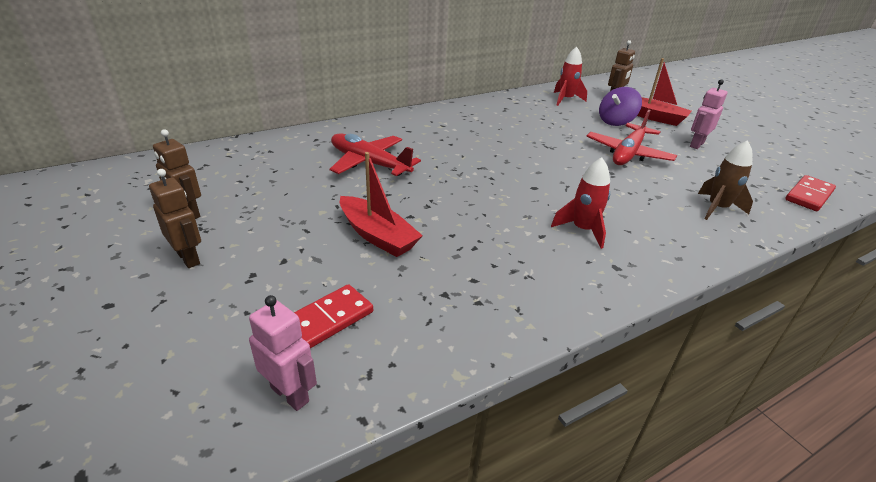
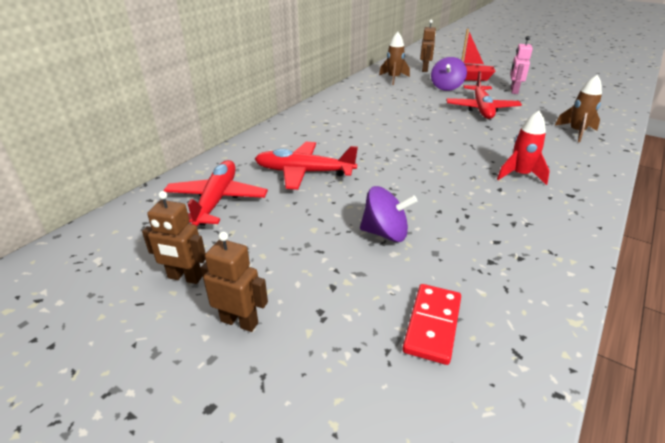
camera: 25 degrees left, 0 degrees up
(273, 164) = (216, 201): none -> red plane
(290, 394) = (482, 404): pink robot -> none
(377, 236) = (385, 233): red boat -> purple spinning top
(565, 99) = (393, 79): red rocket -> brown rocket
(808, 195) = (611, 108): red domino -> none

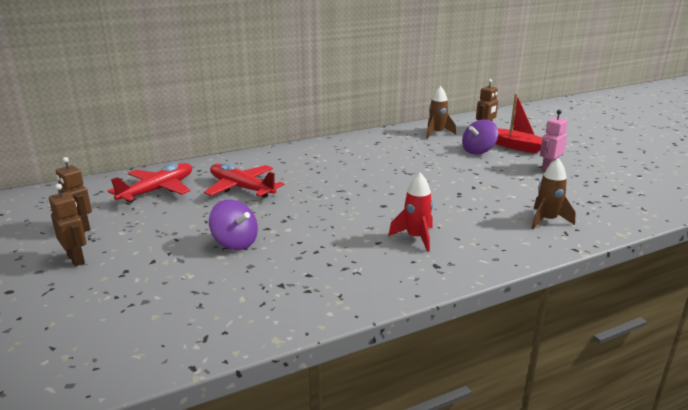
camera: 30 degrees right, 10 degrees down
(432, 325) = (178, 302): red domino -> none
(481, 109) = (480, 177): red plane -> none

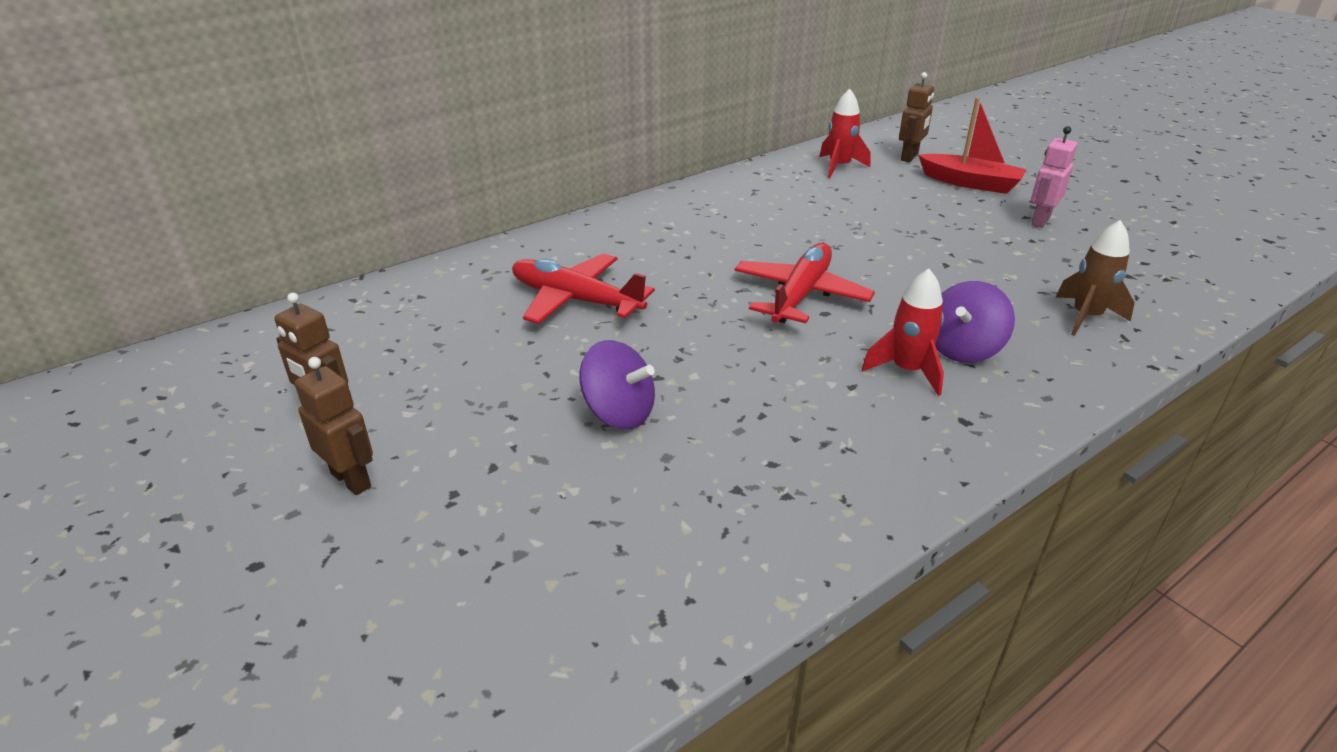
camera: 10 degrees left, 10 degrees up
(158, 190) = (431, 318): red plane -> red plane (800, 295)
(437, 133) = (839, 167): brown rocket -> red rocket
(478, 151) = (919, 196): purple spinning top -> purple spinning top (963, 349)

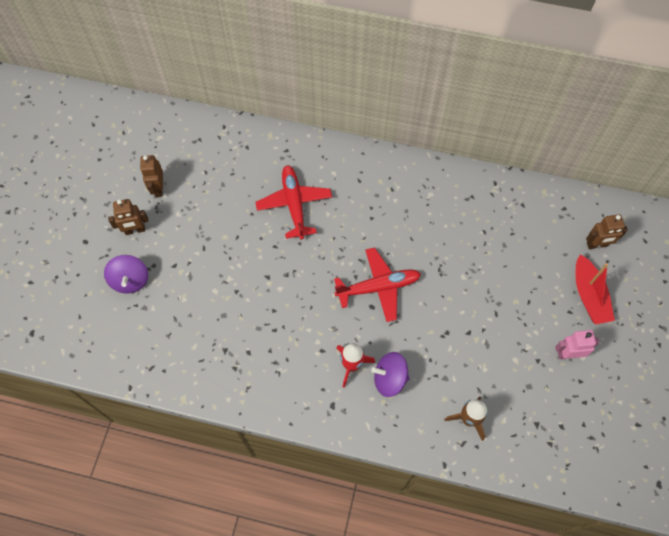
camera: 50 degrees right, 30 degrees up
(351, 479) = (135, 230): brown robot -> brown robot turned 75 degrees clockwise
(619, 413) = (234, 281): purple spinning top -> purple spinning top (130, 280)
(839, 167) = (544, 218): red rocket -> none

